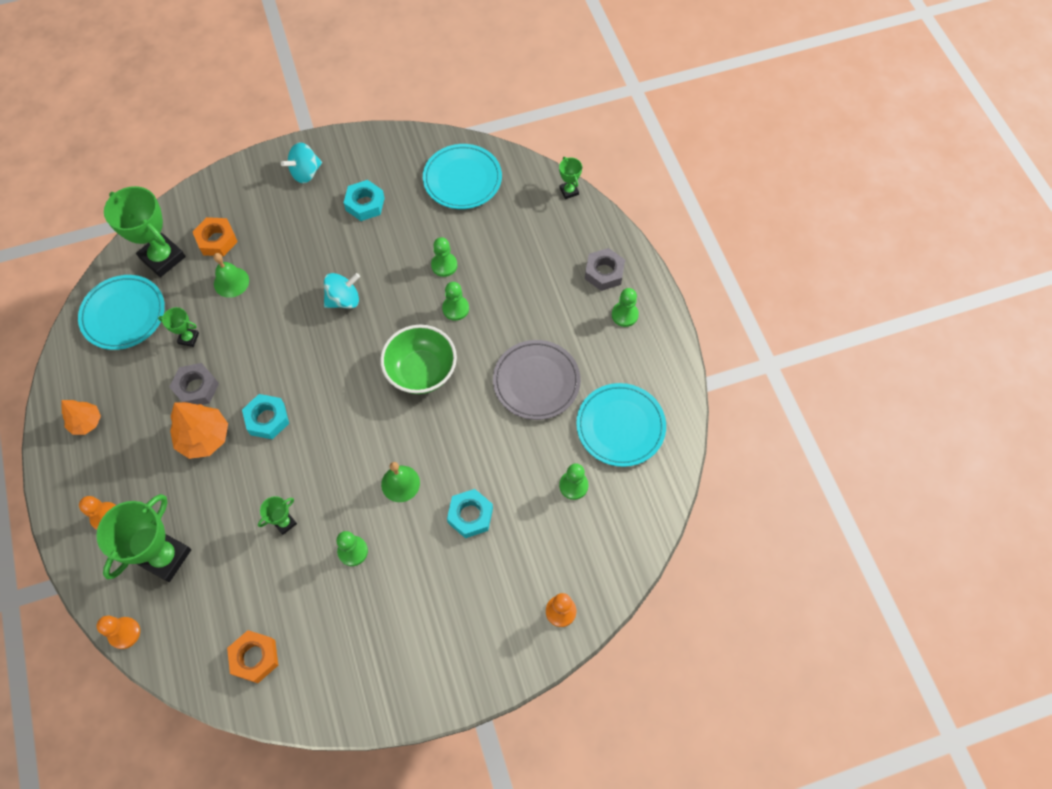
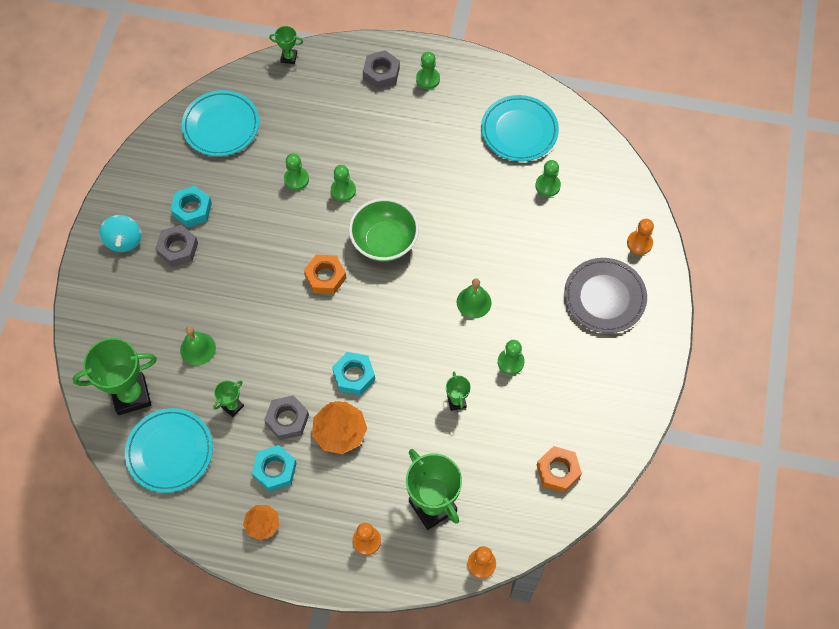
camera: 60 degrees left, 0 degrees up
(217, 240) = (144, 342): orange nut -> orange nut (325, 277)
(320, 214) = (178, 248): none -> grey nut
(344, 300) = (278, 268): turquoise spinning top -> none
(470, 515) = (530, 266): turquoise nut -> turquoise nut (275, 470)
(536, 382) = (446, 166): grey plate -> grey plate (604, 297)

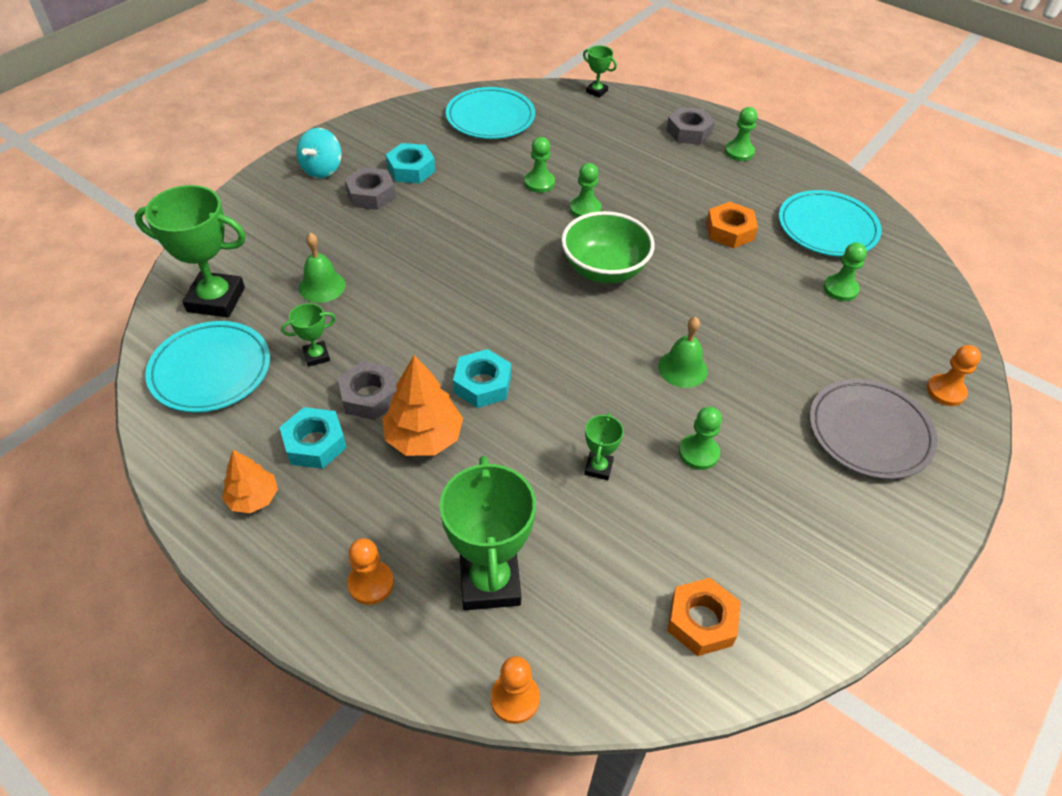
camera: 25 degrees right, 15 degrees down
(325, 277) = (513, 276): orange nut -> orange nut (729, 231)

